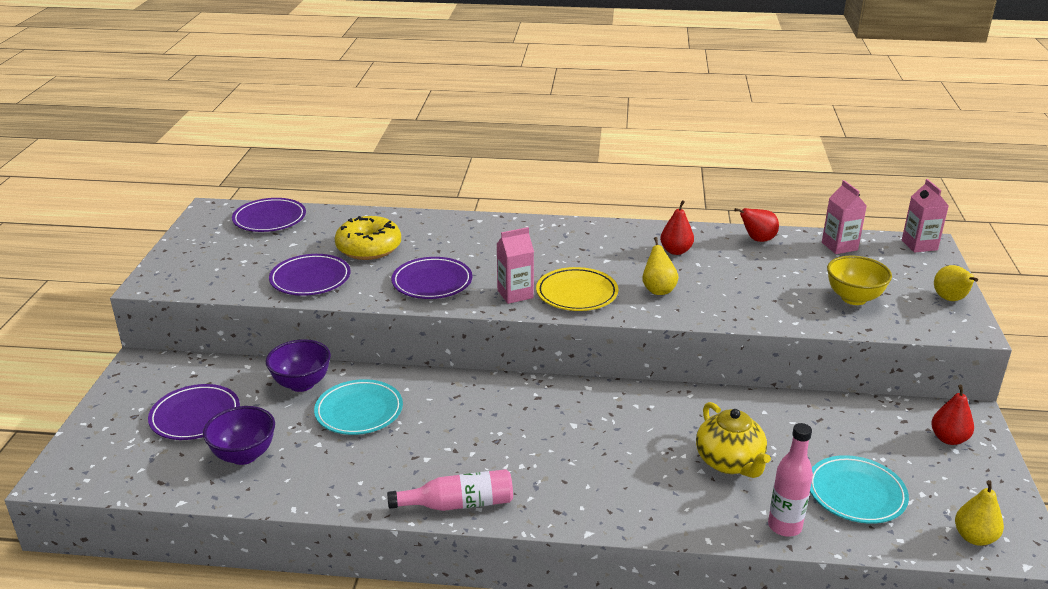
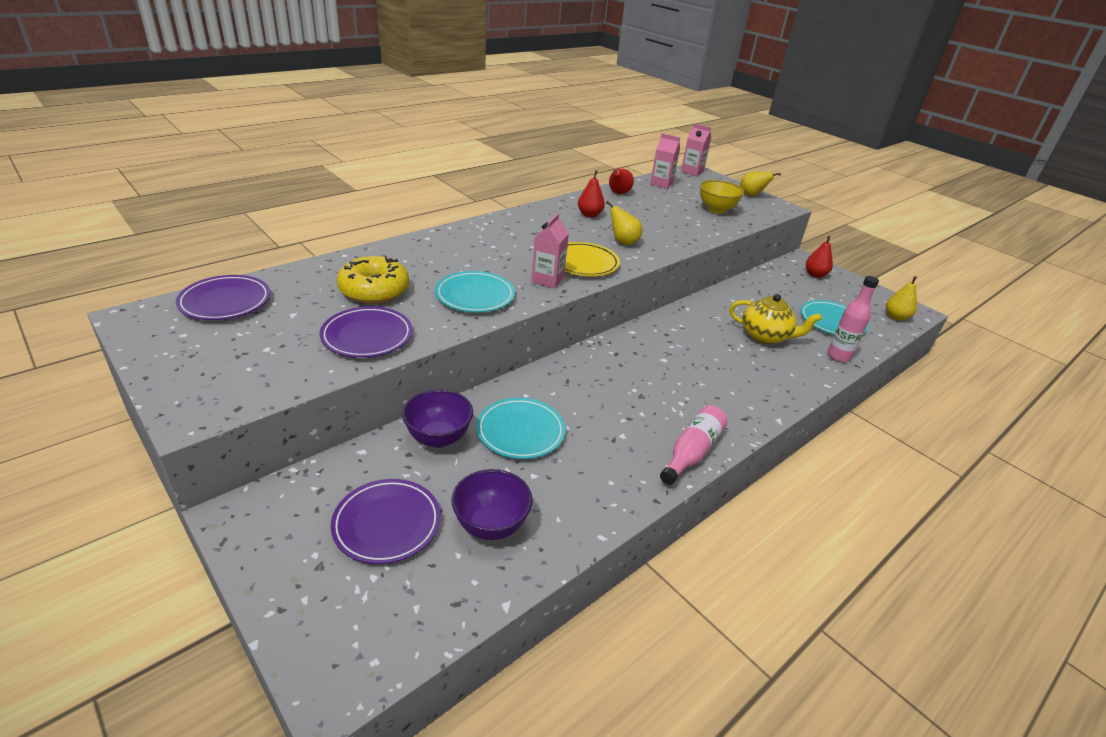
camera: 50 degrees left, 5 degrees up
(432, 282) = (475, 296): purple plate -> turquoise plate

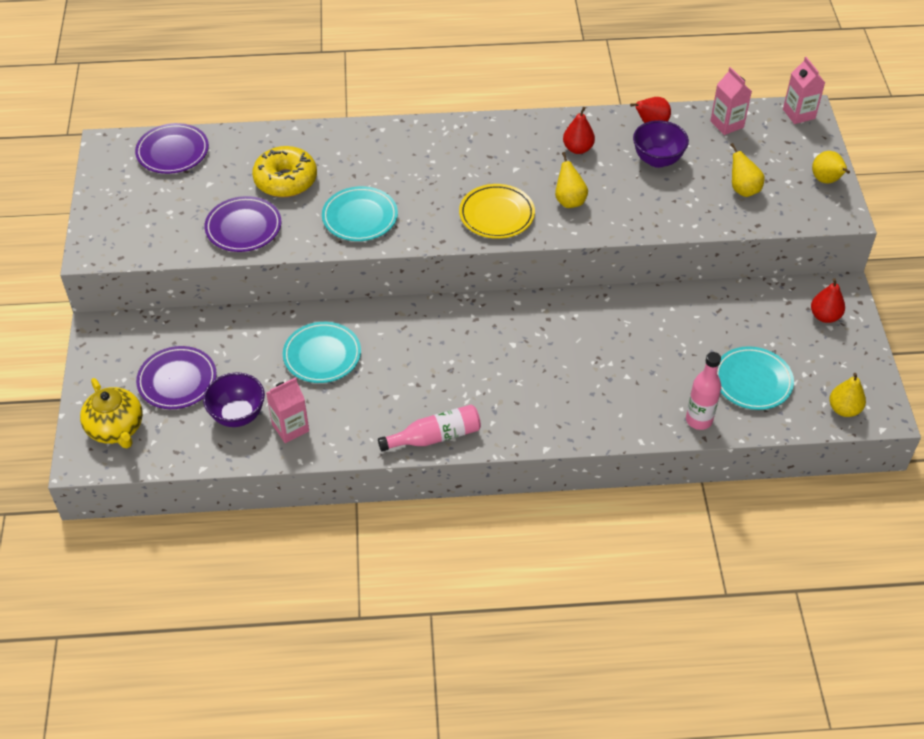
camera: 40 degrees right, 15 degrees up
(438, 438) = (260, 332): purple bowl -> purple bowl (657, 160)
(547, 280) = (440, 222): pink carton -> pink carton (290, 428)
(716, 210) = (743, 189): yellow bowl -> yellow pear
(765, 336) = (649, 365): yellow teapot -> yellow teapot (116, 429)

